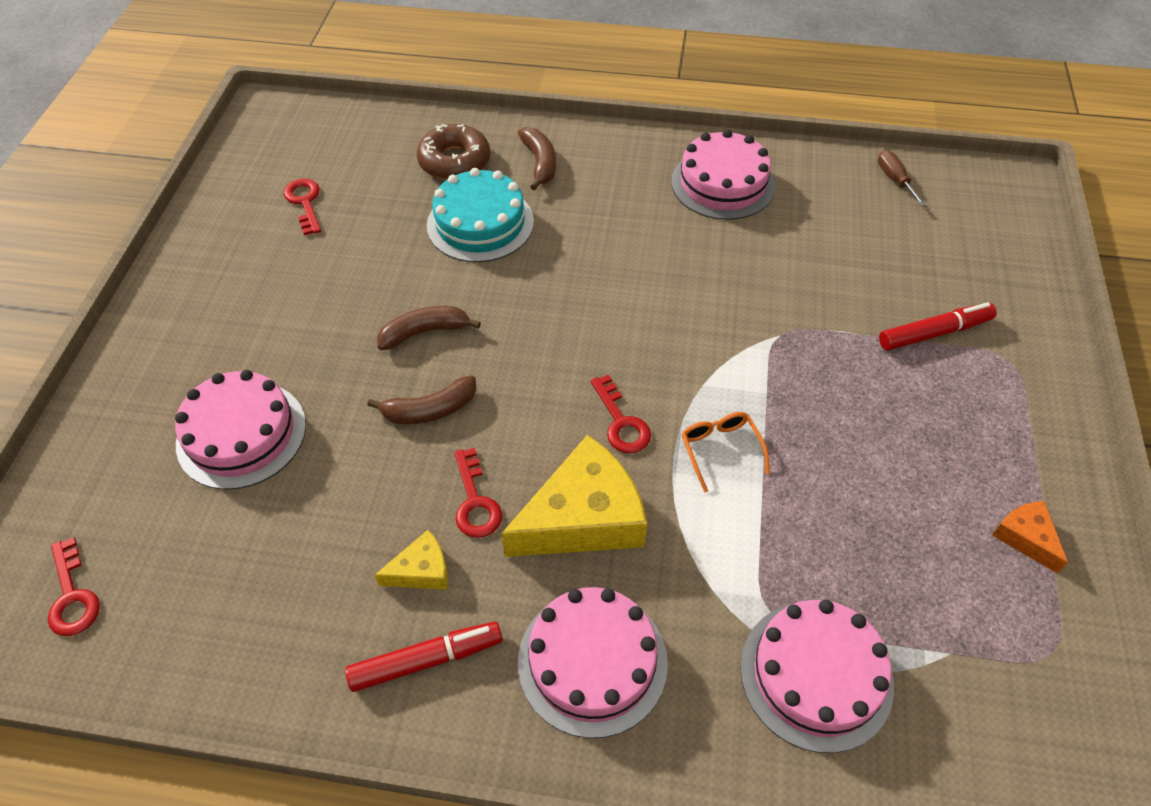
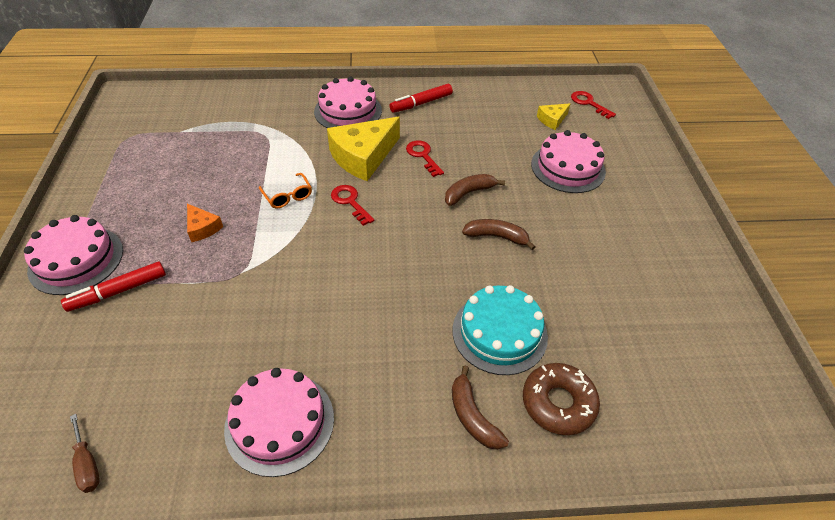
camera: 165 degrees right, 5 degrees down
(305, 202) = (659, 328): red key -> none
(421, 570) = (438, 128): yellow cheese -> yellow cheese (552, 120)
(425, 332) = (496, 237): brown banana -> brown banana turned 135 degrees counterclockwise
(816, 675) = (246, 118): pink cake -> pink cake (76, 260)
(1025, 537) = (116, 178): orange cheese -> orange cheese (202, 228)

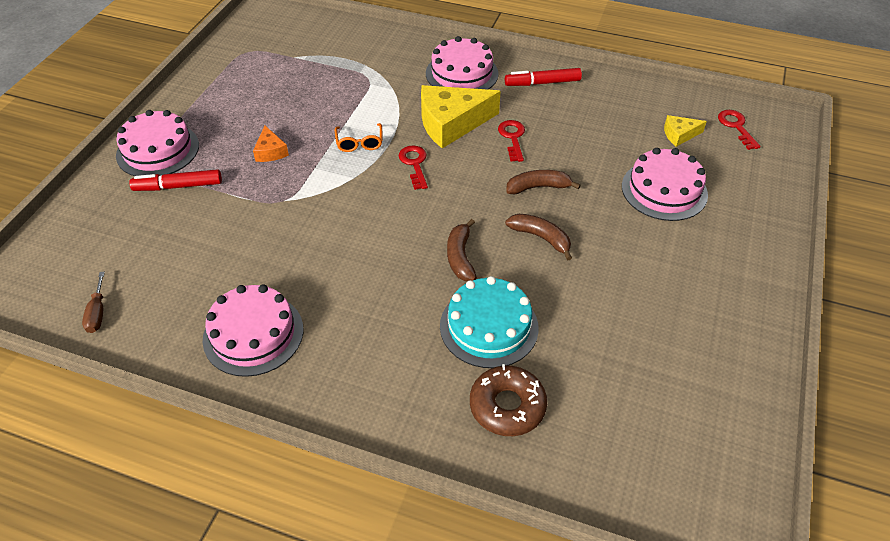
camera: 25 degrees right, 0 degrees up
(472, 416) = (419, 388): brown banana -> brown banana (460, 257)

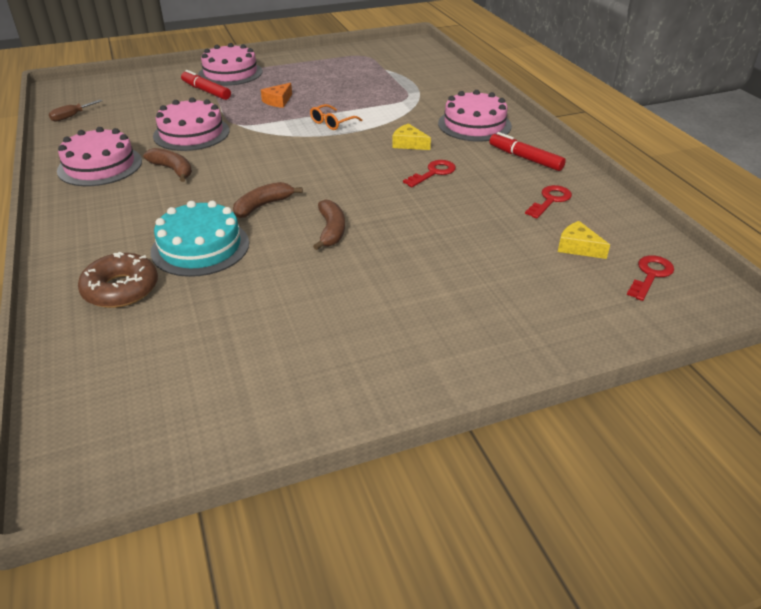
camera: 50 degrees right, 10 degrees down
(414, 164) = (340, 149): red key -> red key (550, 200)
(451, 123) = (408, 144): yellow cheese -> yellow cheese, size x0.49
(538, 187) = (391, 206): brown banana -> brown banana (173, 170)
(664, 190) = (484, 268): pink cake -> pink cake (191, 133)

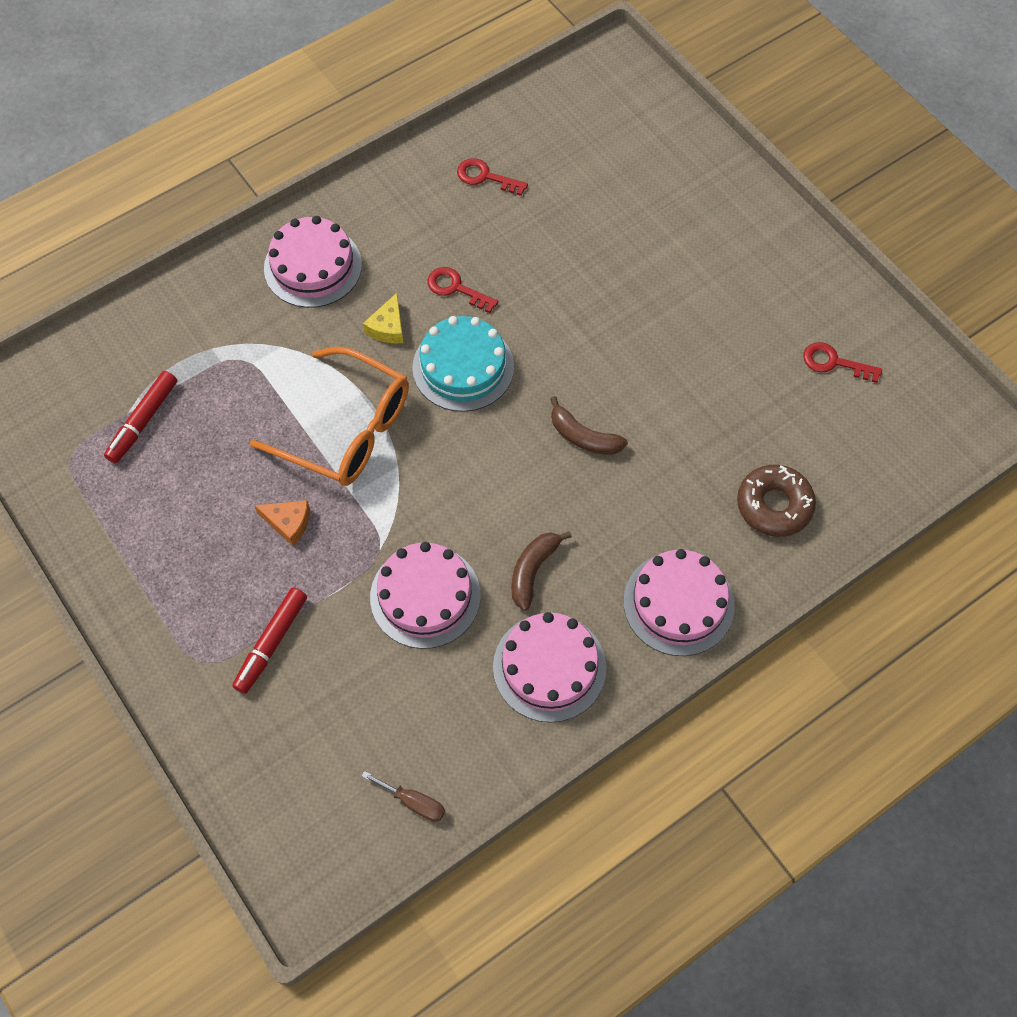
camera: 105 degrees left, 25 degrees up
(200, 247) = (682, 466): turquoise cake -> turquoise cake (463, 367)
(230, 73) = (187, 638): pink cake -> pink cake (678, 603)
(331, 231) = (610, 356): brown banana -> none
(332, 123) = (346, 429): orange glasses -> orange glasses, size x2.23
(525, 158) = (394, 206): red marker -> red marker (143, 421)
(578, 247) = (568, 151): yellow cheese -> none
(650, 275) = (594, 100): red key -> red key (834, 362)

